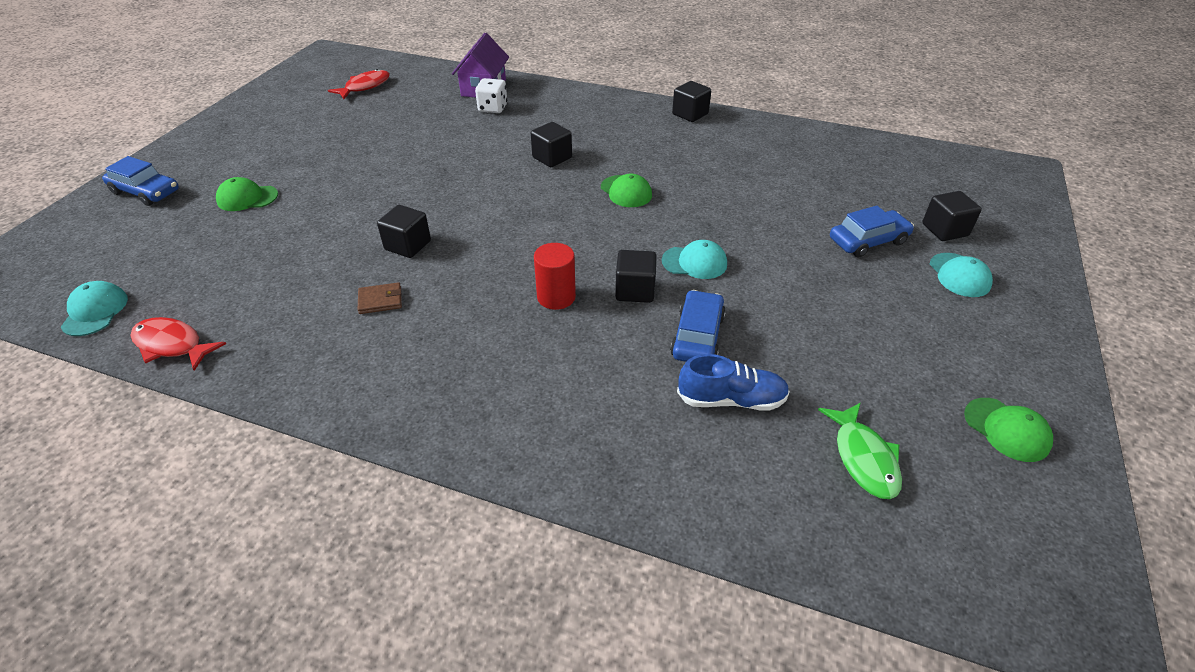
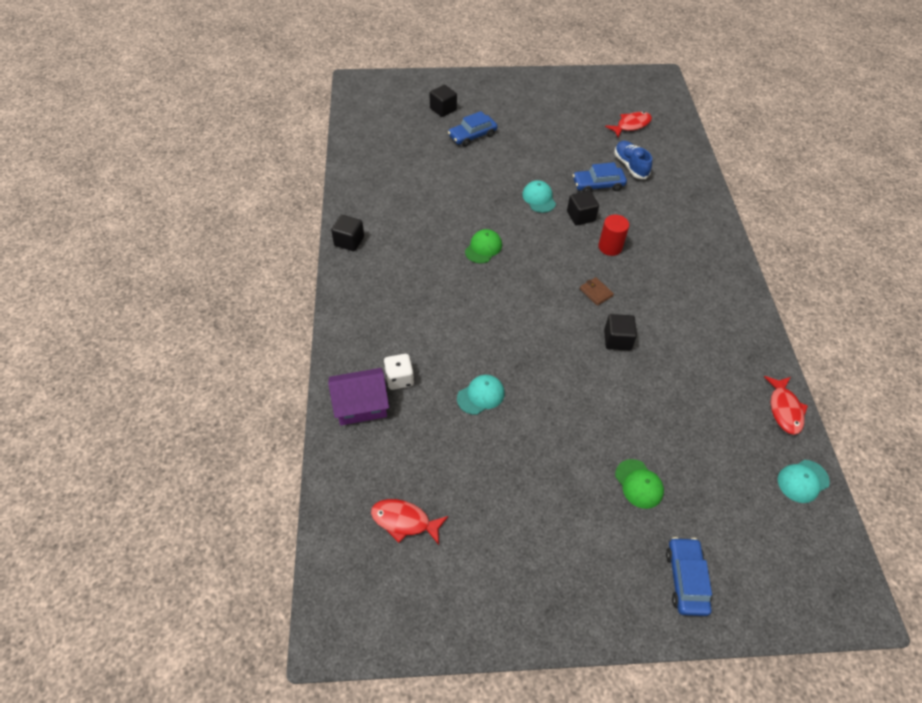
camera: 115 degrees left, 10 degrees up
(380, 300) = (673, 326): brown wallet -> brown wallet (596, 292)
(552, 158) = (462, 304): black cube -> none
(863, 458) = (631, 125): green fish -> red fish
(868, 241) = (472, 135): blue car -> blue car turned 75 degrees counterclockwise
(959, 275) = (483, 104): turquoise cap -> turquoise cap (481, 395)
(1006, 429) = (584, 90): green cap -> none

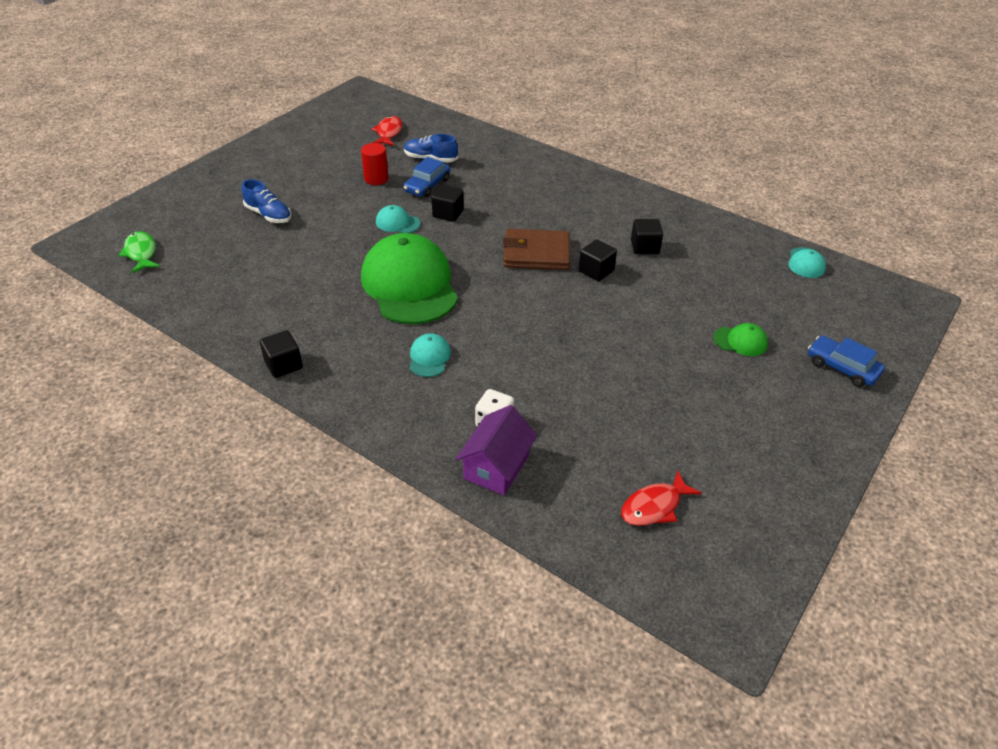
camera: 50 degrees left, 10 degrees down
(376, 112) = (141, 253): none -> green fish
(443, 109) = (208, 212): black cube -> black cube (644, 247)
(472, 135) = (268, 215): blue car -> blue shoe
(481, 395) = (569, 380): turquoise cap -> turquoise cap (429, 357)
(483, 248) = (409, 285): green cap -> green cap, size x2.42
(596, 292) = (536, 253): brown wallet -> brown wallet, size x2.26
(610, 247) = (499, 219): red cylinder -> red cylinder (376, 179)
(784, 409) = (740, 233): red fish -> none

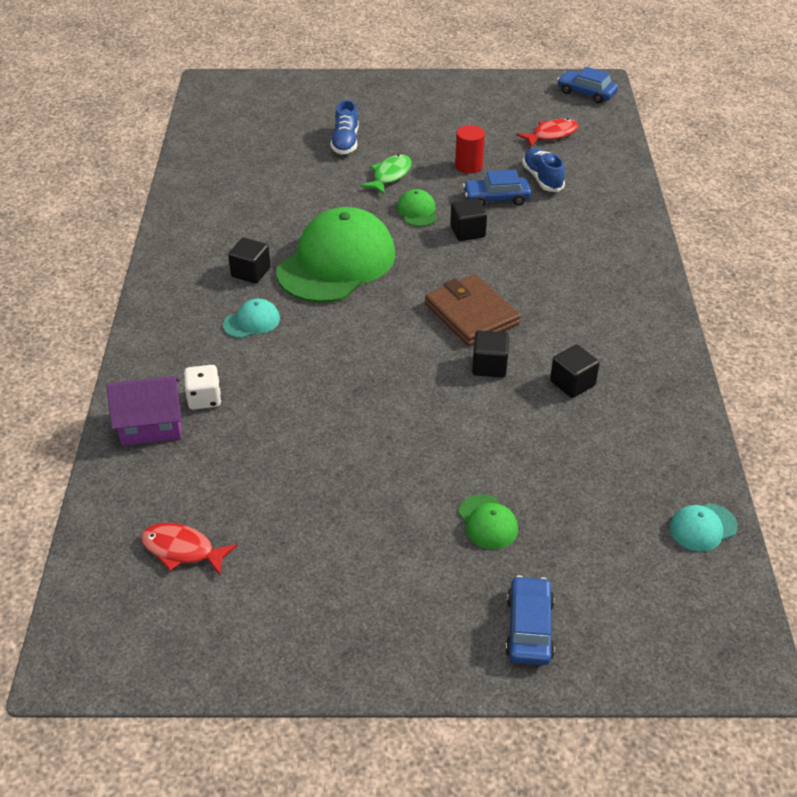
camera: 55 degrees right, 0 degrees up
(141, 253) = (229, 115): green fish -> green fish (390, 175)
(283, 365) = (169, 251): black cube -> black cube (251, 272)
(363, 99) = (586, 93): none -> blue car
(397, 223) = (417, 211): turquoise cap -> green cap

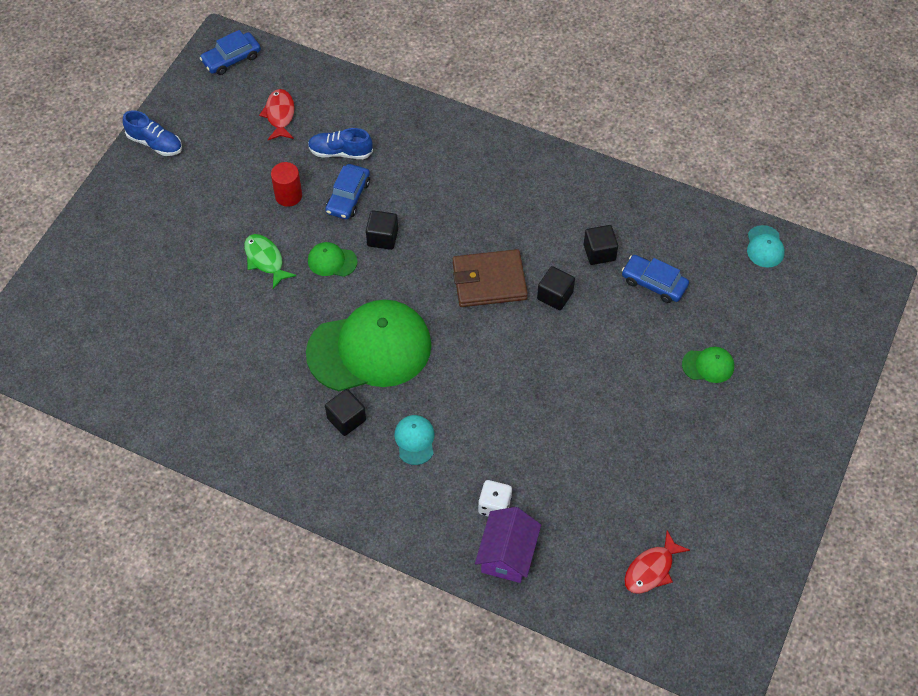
camera: 65 degrees left, 15 degrees up
(336, 262) = (370, 349): green cap -> green cap turned 105 degrees clockwise
(345, 142) = (188, 273): blue shoe -> blue shoe (155, 143)
(529, 628) = (805, 381): blue car -> blue car (654, 283)

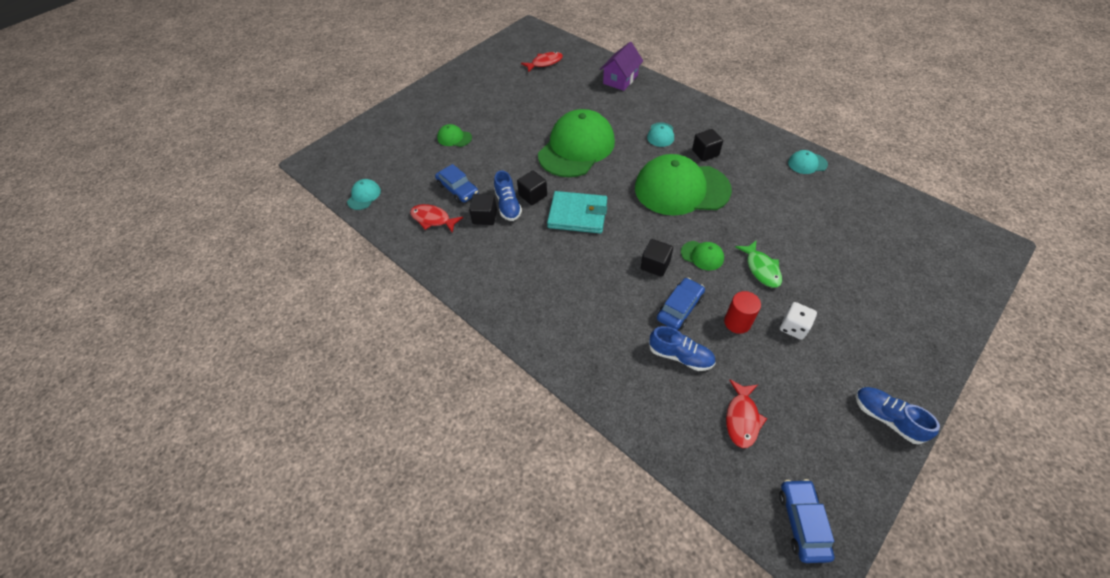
camera: 160 degrees left, 5 degrees down
(205, 431) = (807, 163): none -> turquoise cap
(231, 59) = (802, 522): blue car -> blue car turned 75 degrees counterclockwise
(489, 281) = (577, 215): brown wallet -> turquoise wallet
(494, 506) = (620, 99): white dice -> white dice (793, 327)
(528, 387) = (576, 148): none -> green cap
(579, 275) = (508, 205): none -> blue shoe
(659, 235) = (433, 219): none -> red fish

